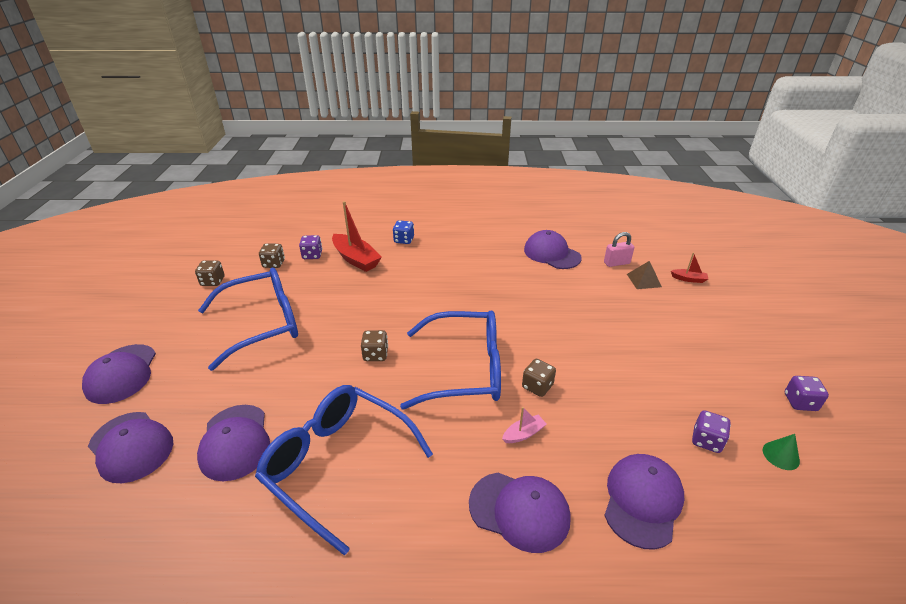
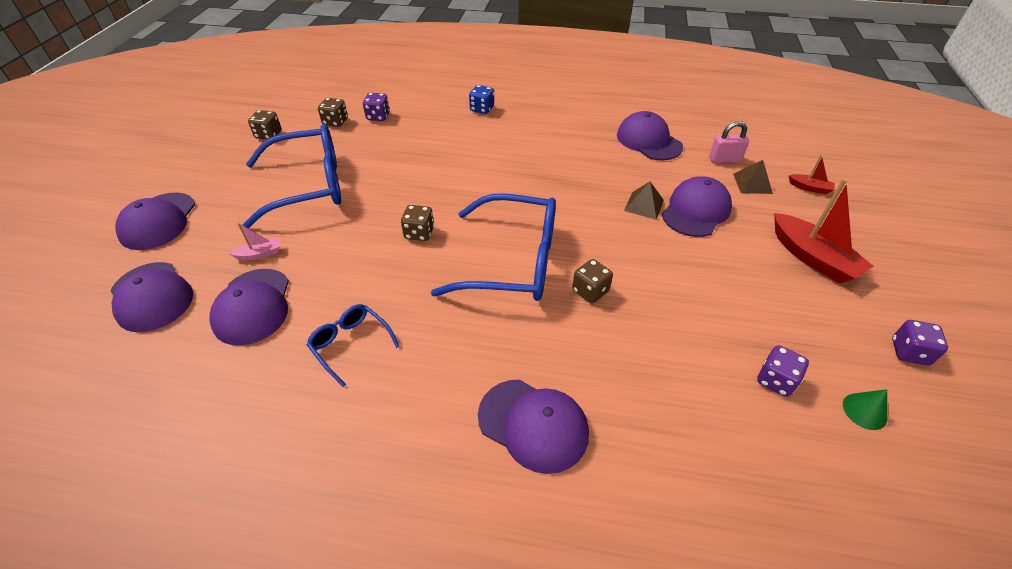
camera: 10 degrees right, 10 degrees up
(337, 464) = (350, 344): blue glasses -> blue glasses, size x0.48
(356, 259) = (424, 125): red boat -> red boat (812, 258)
(523, 434) = (560, 341): pink boat -> pink boat (260, 254)
(562, 308) = (644, 205): none -> brown pyramid
(642, 501) = (678, 436): purple cap -> purple cap (696, 210)

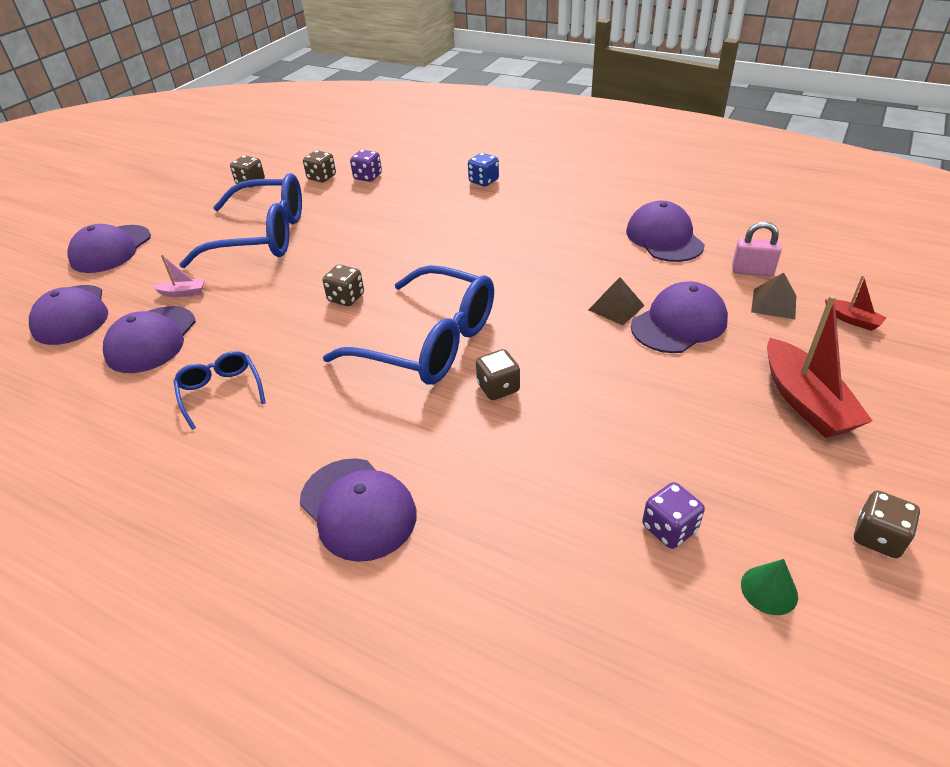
camera: 20 degrees right, 5 degrees down
(909, 352) = (878, 537): purple dice -> brown dice

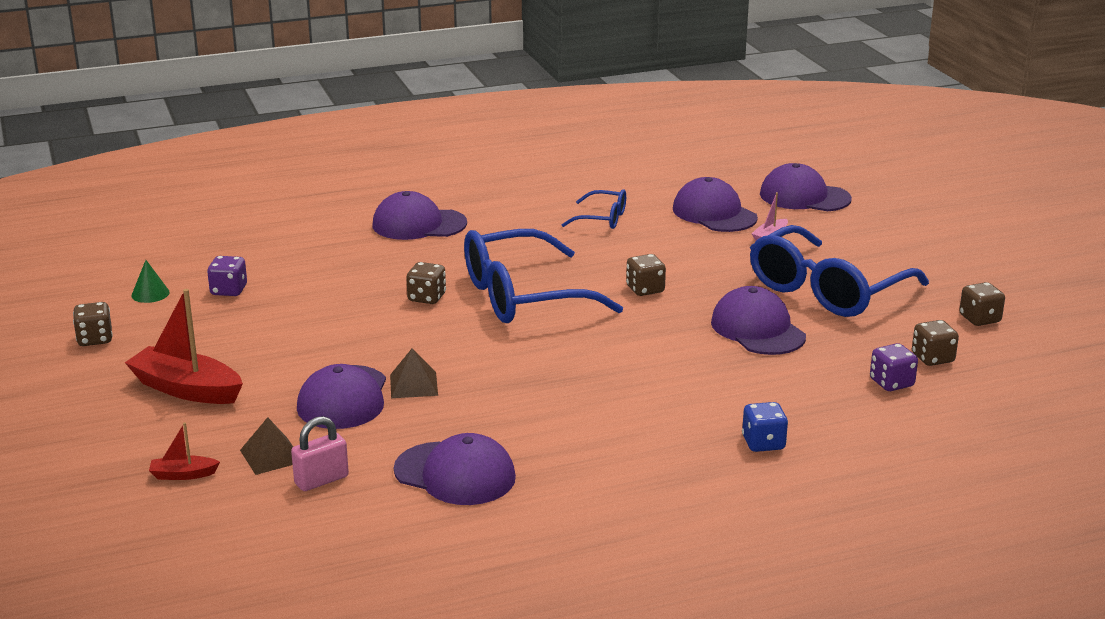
camera: 130 degrees right, 15 degrees down
(111, 249) = (909, 228): purple cap -> purple cap (757, 329)

